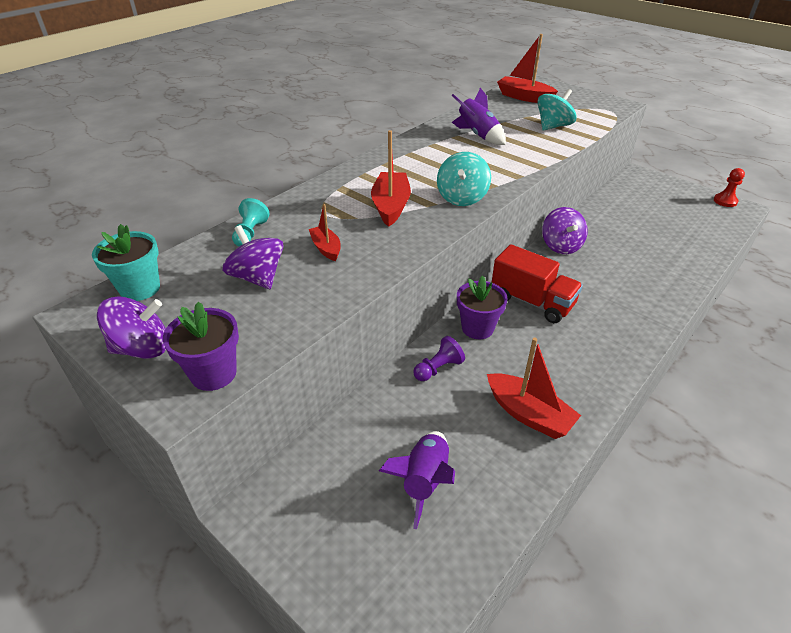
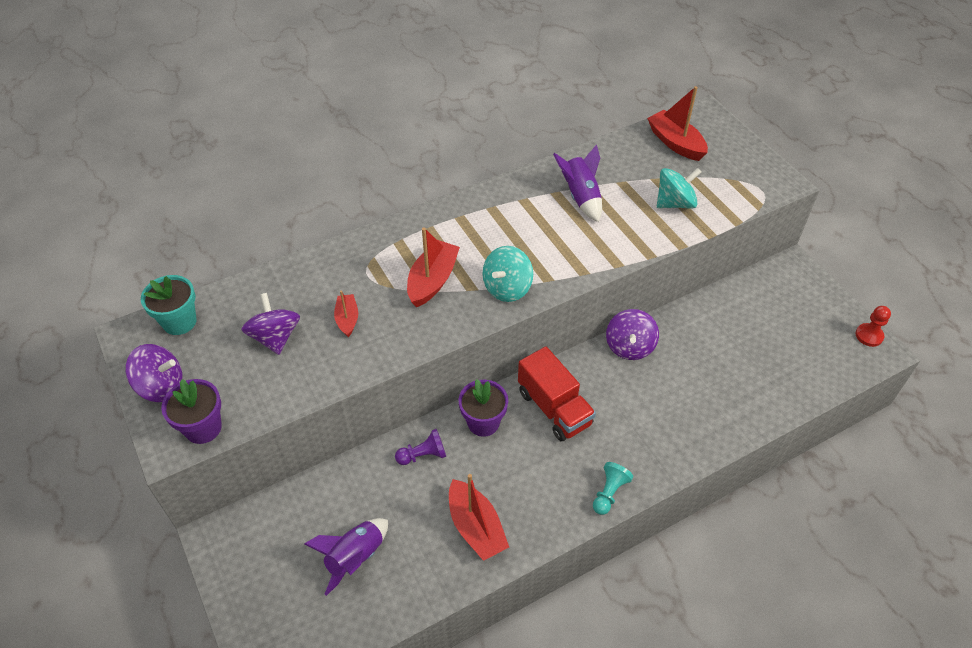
camera: 20 degrees right, 10 degrees up
(250, 233) = (291, 281): turquoise pawn -> turquoise pawn (609, 493)

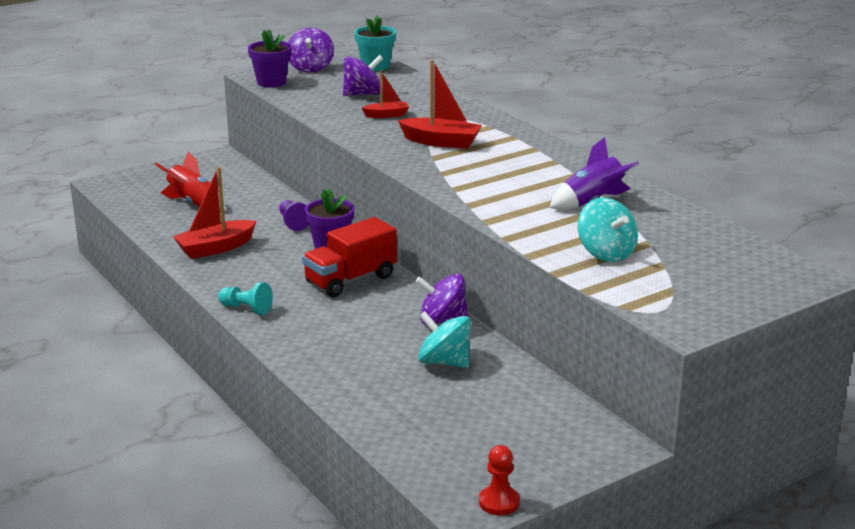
camera: 85 degrees right, 25 degrees down
(355, 557) = (193, 204): purple rocket -> red rocket
(507, 288) = (438, 171): turquoise spinning top -> turquoise spinning top (444, 362)
(675, 143) = (728, 256): red boat -> none

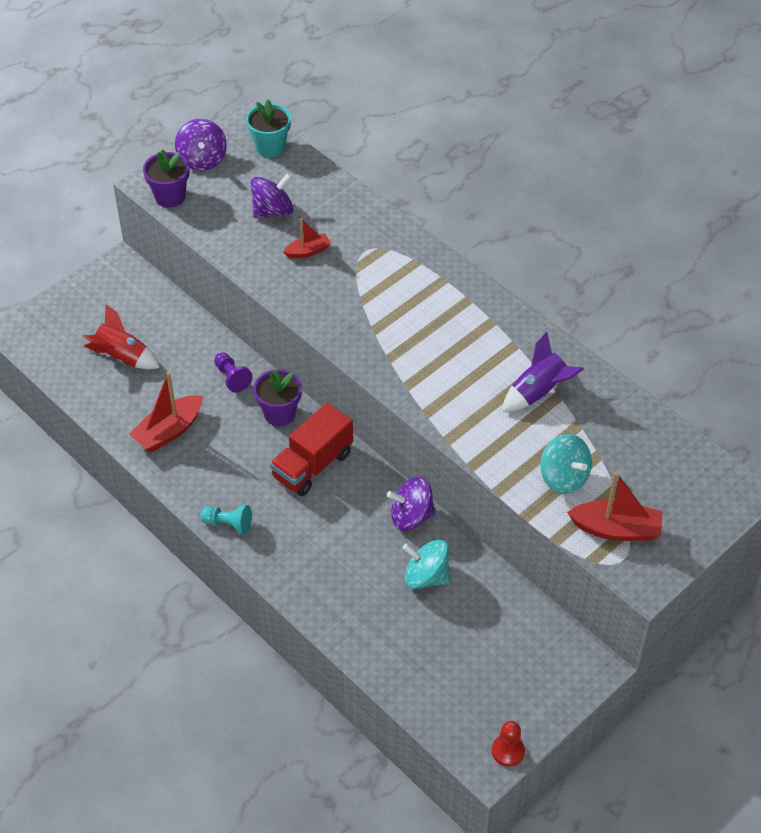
camera: 10 degrees left, 25 degrees up
(441, 142) = (374, 299): red boat -> red boat (616, 529)

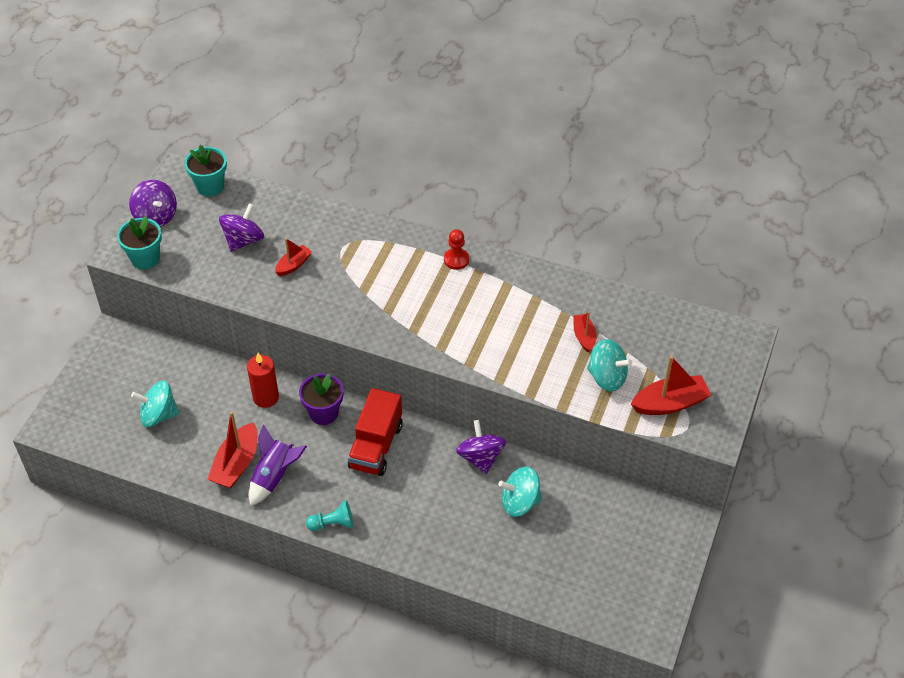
camera: 25 degrees left, 0 degrees up
(122, 357) = (158, 415): red rocket -> turquoise spinning top
(170, 196) = (145, 258): purple flower pot -> turquoise flower pot
(232, 377) = (266, 397): purple pawn -> red candle
(411, 516) = (480, 457): purple spinning top -> purple spinning top turned 105 degrees clockwise
(508, 751) = (661, 617): red pawn -> red pawn (456, 260)
(538, 392) = (548, 316): purple rocket -> purple rocket (274, 477)
(563, 427) = (584, 336): none -> red boat

